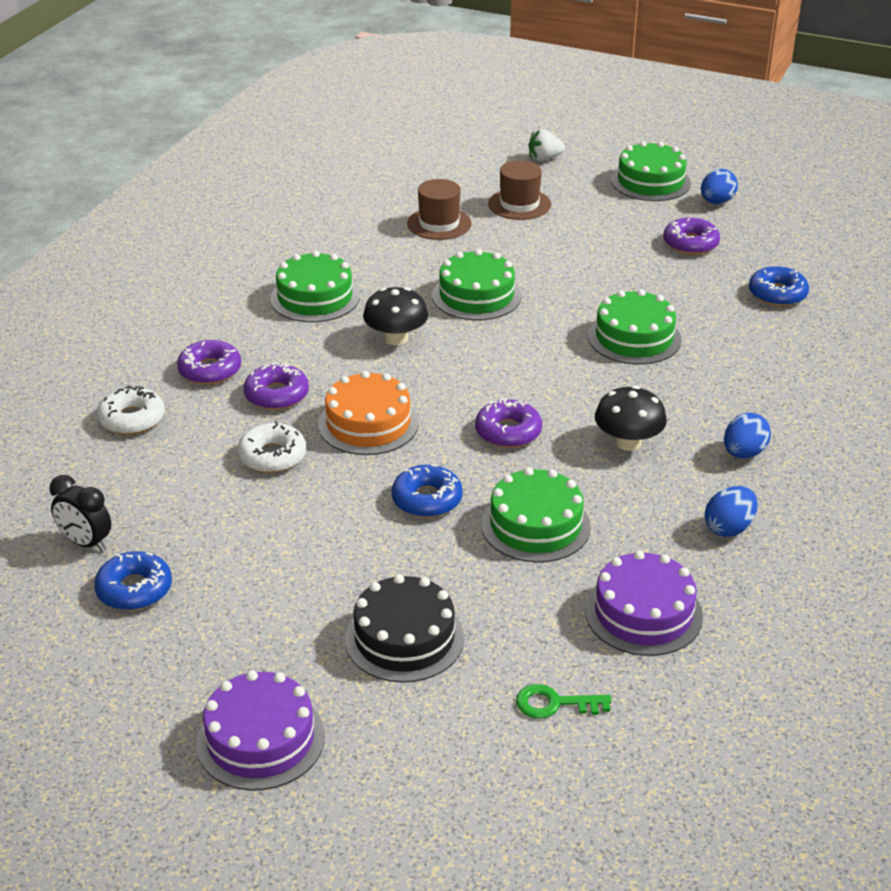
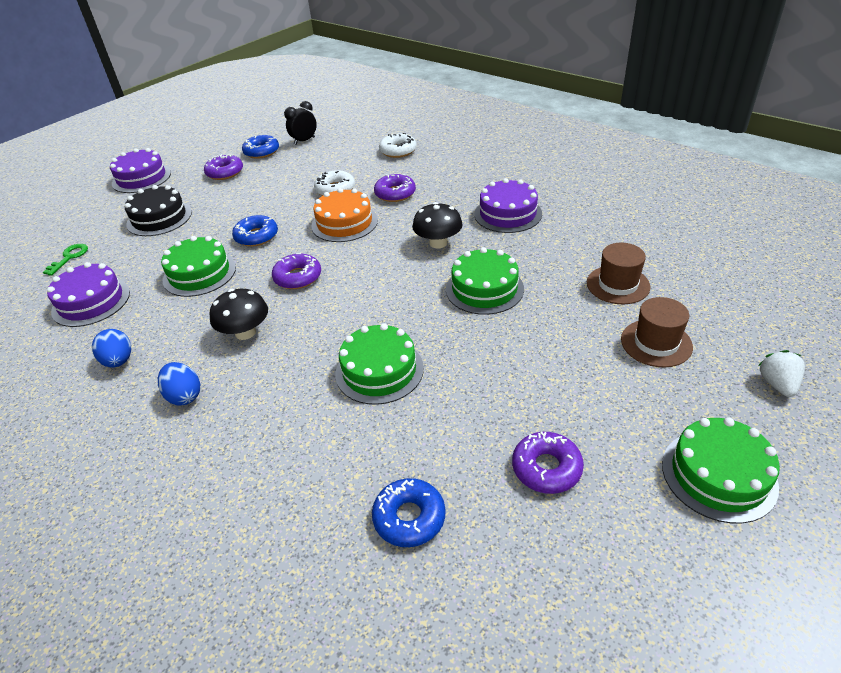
camera: 110 degrees right, 5 degrees up
(210, 370) = (434, 173): purple donut -> purple donut (225, 172)
(315, 297) = (508, 214): green cake -> purple cake
(716, 202) = (656, 534): blue egg -> none

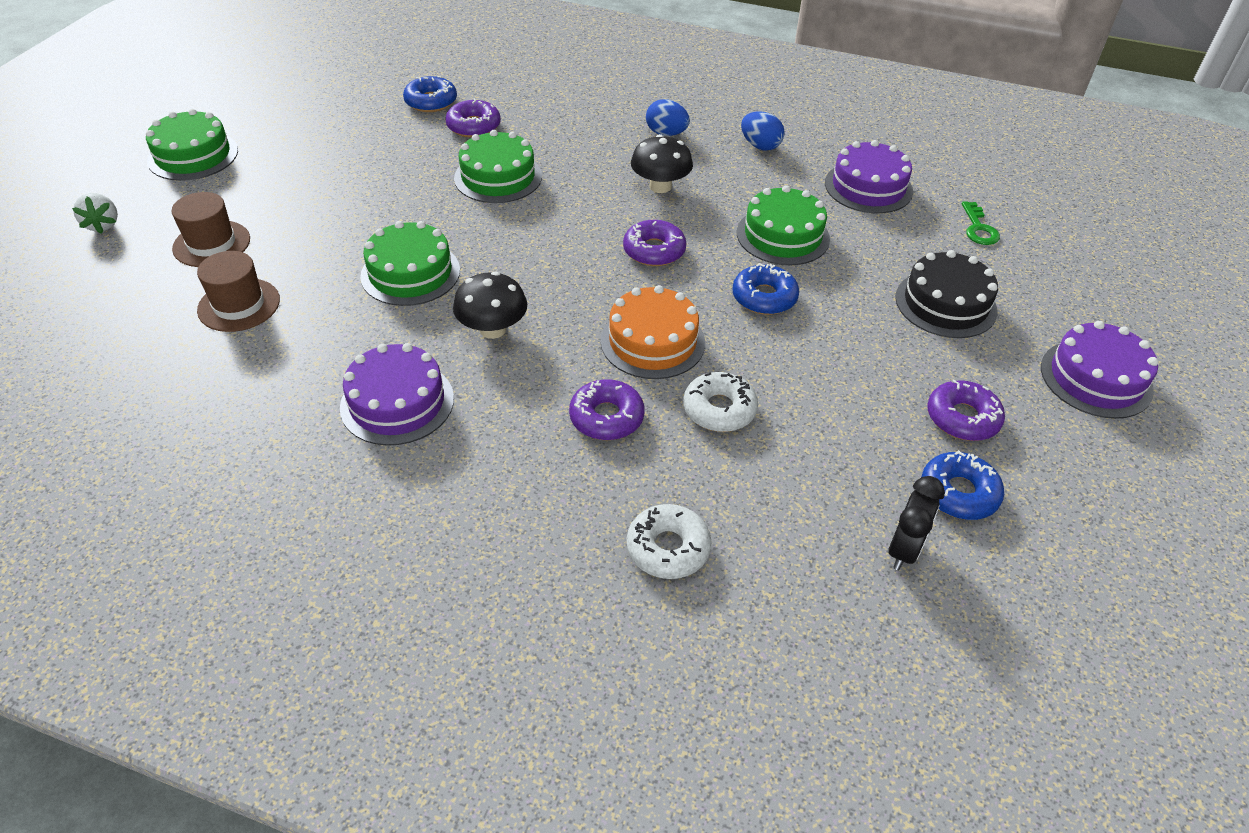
camera: 155 degrees right, 5 degrees up
(546, 468) = (331, 139): purple donut -> purple donut (474, 126)

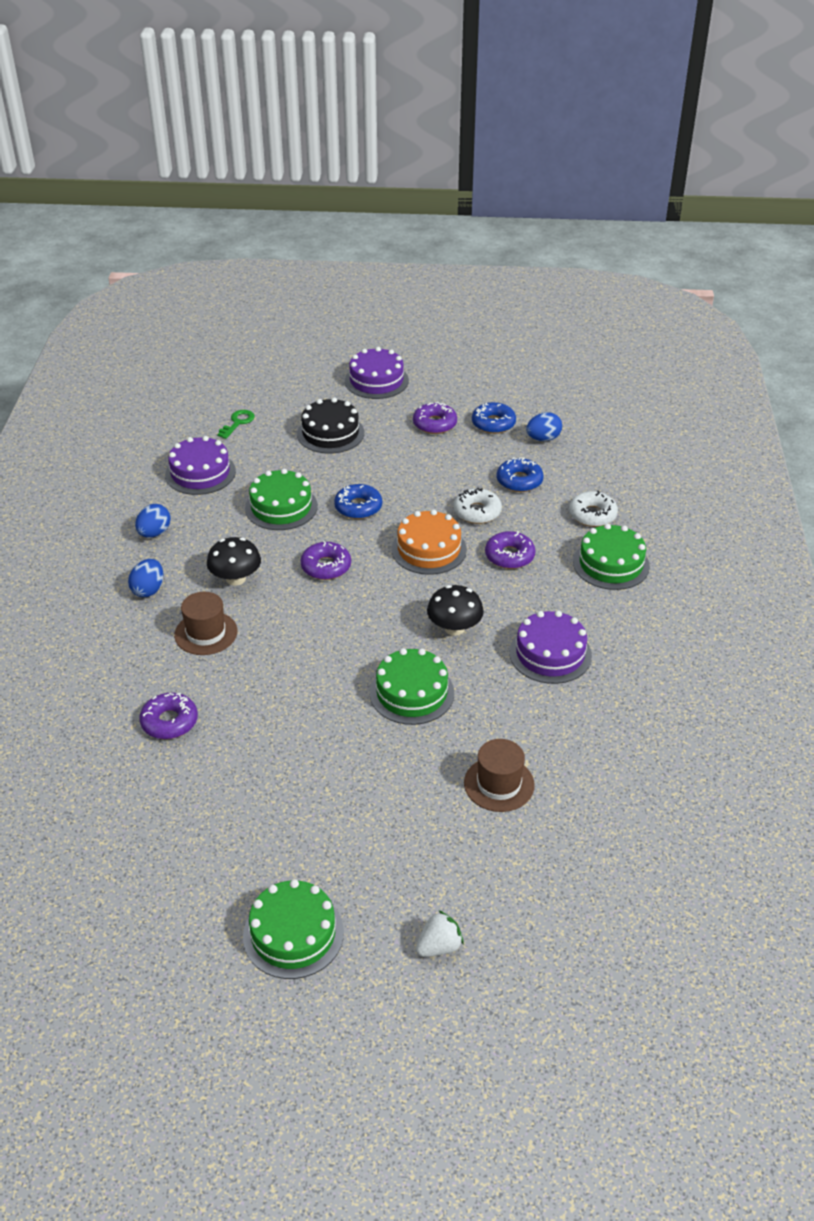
camera: 105 degrees left, 5 degrees down
(211, 244) = (430, 842): brown hat -> brown hat (206, 633)
(431, 102) = (128, 770): blue donut -> blue donut (519, 481)
(498, 177) = (254, 679): green cake -> green cake (611, 564)
(904, 550) = (543, 439): black clock -> blue egg
(978, 228) = (238, 423): green key -> green key turned 45 degrees counterclockwise

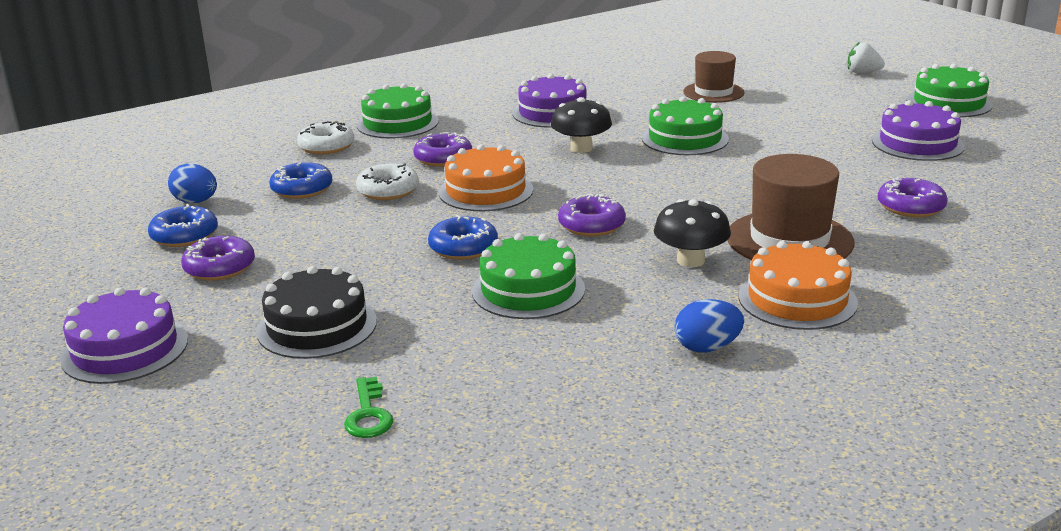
camera: 125 degrees left, 15 degrees down
(148, 590) = (797, 299): blue egg -> orange cake
(200, 473) = (537, 380): purple cake -> purple cake (917, 143)
(206, 633) = (789, 239): brown hat -> brown hat, size x1.53
(238, 423) = (368, 414): green key -> green key turned 90 degrees counterclockwise

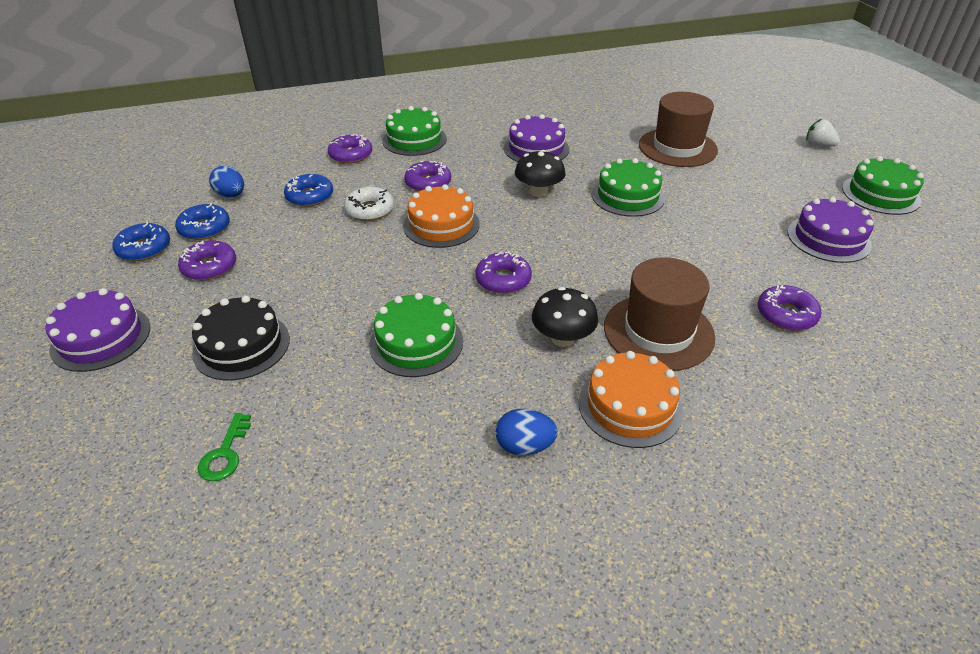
camera: 15 degrees right, 15 degrees up
(326, 146) = (351, 155): white donut -> purple donut
(463, 247) = (392, 283): blue donut -> blue donut (144, 248)
(713, 92) = (677, 147): brown hat -> brown hat, size x1.53

